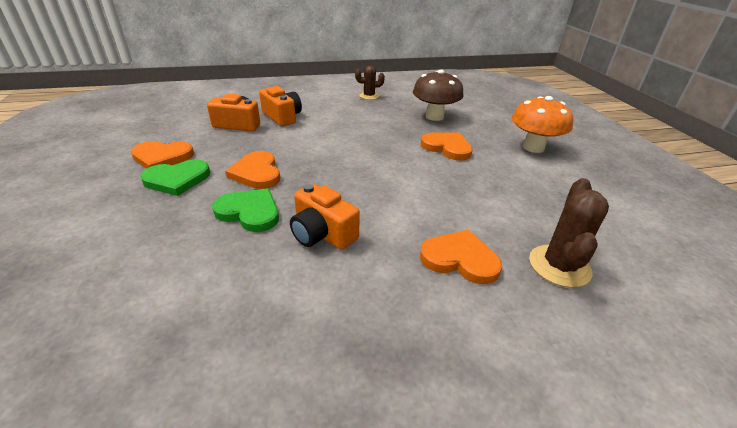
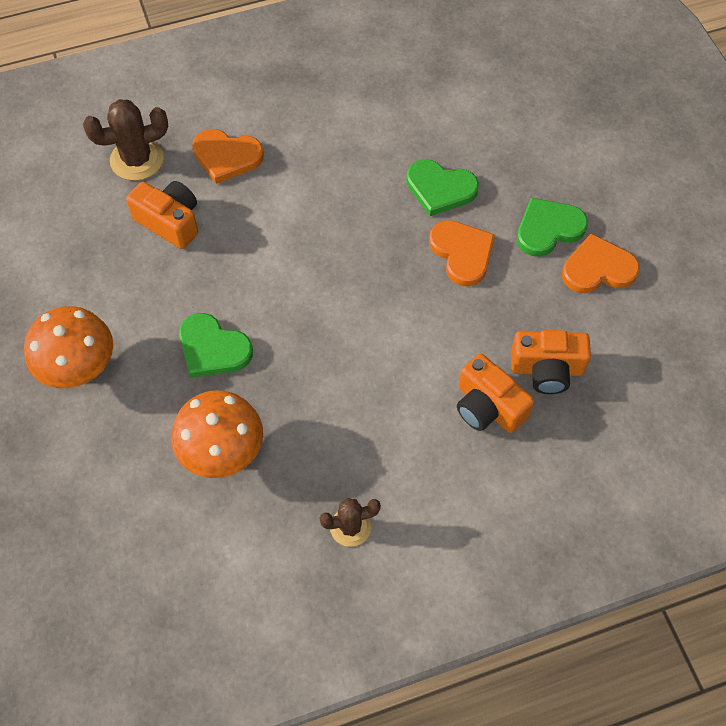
camera: 175 degrees right, 25 degrees up
(322, 233) = (358, 170): orange camera -> orange camera (170, 222)
(434, 116) = (222, 452): brown mushroom -> orange mushroom
(447, 147) = (213, 348): orange heart -> green heart
(559, 266) = (137, 159): brown cactus -> brown cactus turned 60 degrees clockwise

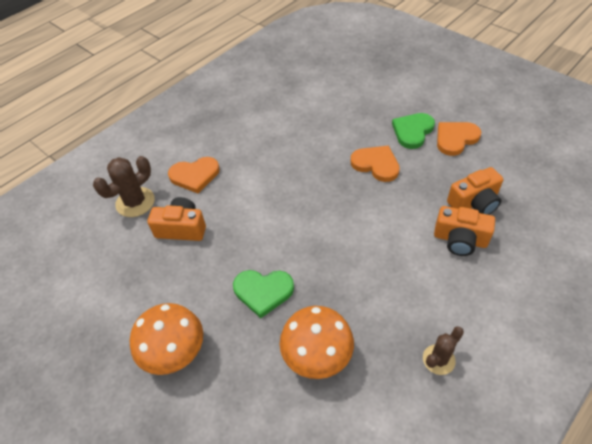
camera: 25 degrees left, 10 degrees down
(440, 189) = (337, 138): green heart -> none

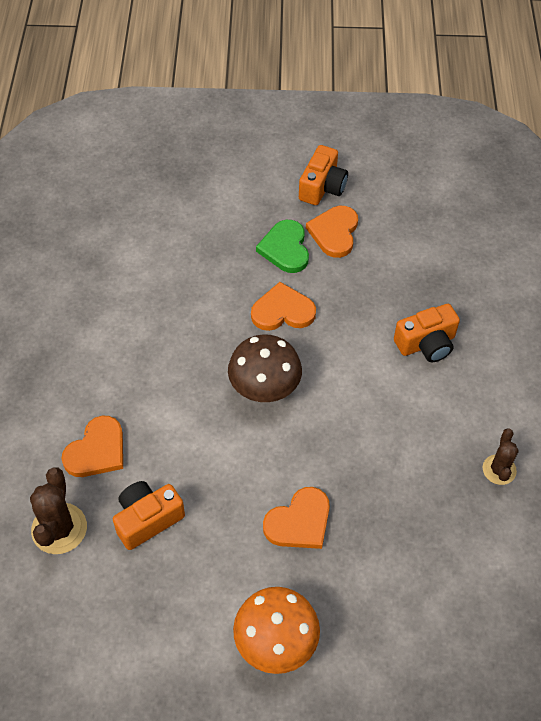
camera: 45 degrees left, 5 degrees up
(263, 291) = (299, 522): green heart -> orange heart
(317, 356) = (403, 543): orange mushroom -> none
(320, 201) = (264, 388): none -> brown mushroom
(474, 202) = (408, 296): orange camera -> orange camera (322, 187)

